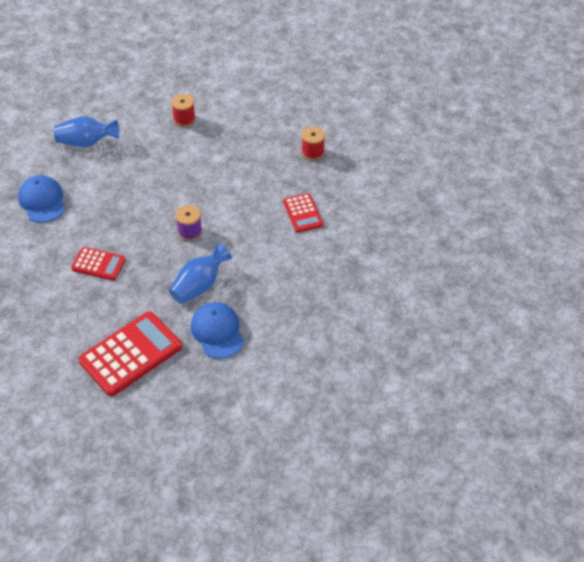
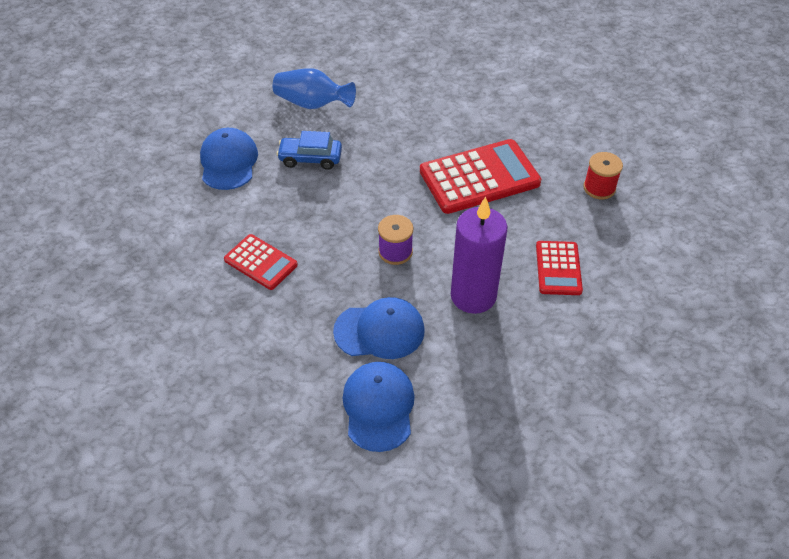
camera: 20 degrees right, 0 degrees up
(102, 183) = (310, 158): none -> blue car
(131, 354) = (249, 402): red calculator -> red calculator (479, 177)
(184, 119) = (444, 104): red spool -> none
(199, 285) = (379, 331): blue vase -> blue cap
(253, 246) = (473, 296): none -> purple candle

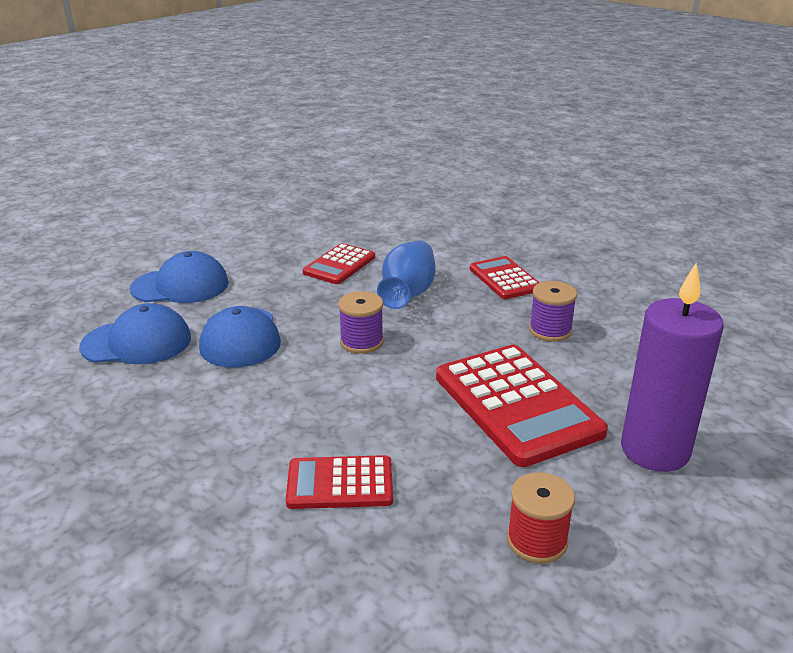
camera: 85 degrees right, 20 degrees down
(228, 162) = (481, 236): blue cap -> blue cap (180, 286)
(310, 158) = (504, 279): blue car -> red calculator
(312, 104) = (603, 273): blue vase -> blue vase (408, 293)
(392, 147) = (550, 330): none -> purple spool
(473, 296) = (288, 403): purple candle -> purple candle (654, 450)

